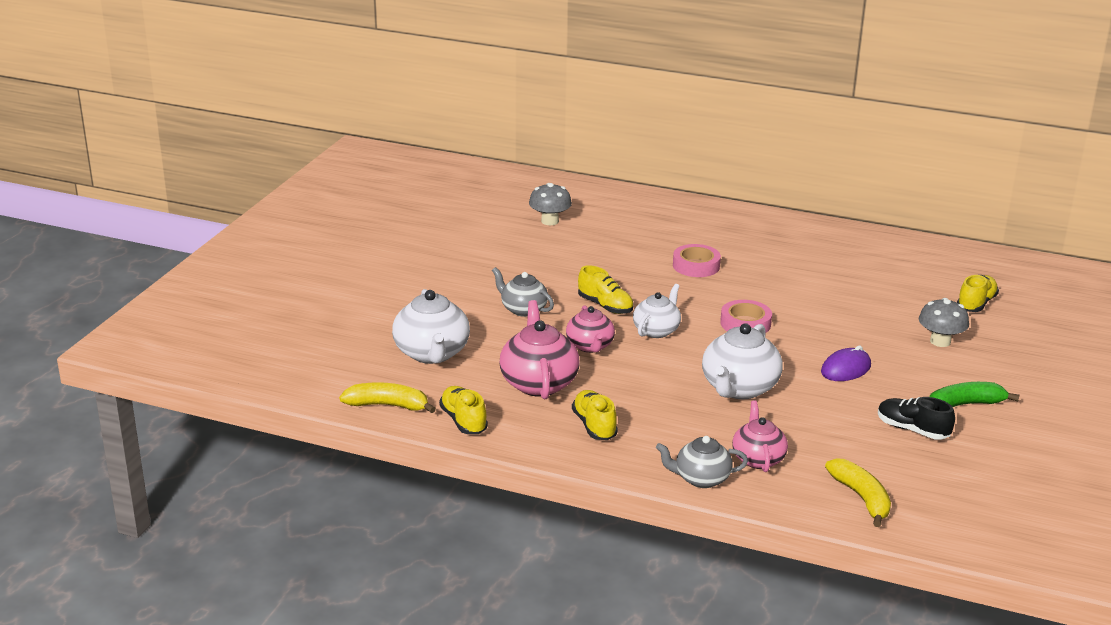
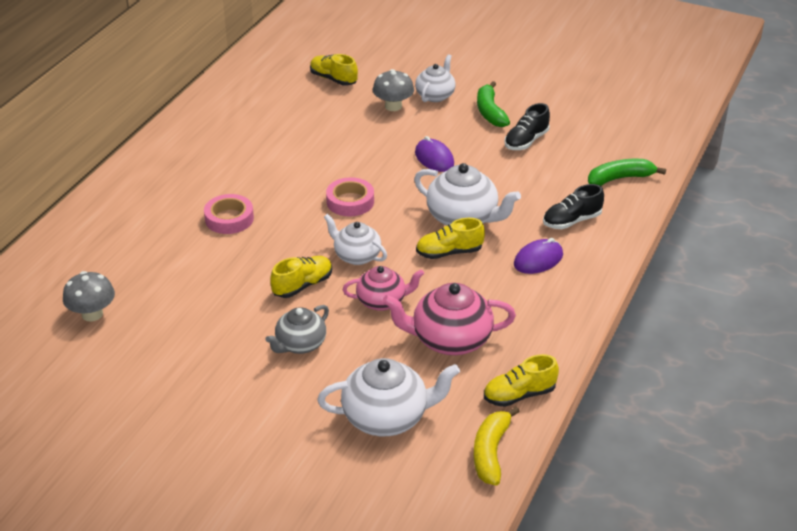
camera: 85 degrees left, 10 degrees up
(594, 426) = (525, 308): yellow shoe -> yellow shoe (449, 252)
(678, 435) = (538, 260): none -> purple mouse
(701, 479) = (603, 254): grey teapot -> none
(758, 459) = (572, 221): pink teapot -> black shoe
(861, 498) = (620, 178): yellow banana -> green banana
(980, 367) = (435, 95): none -> white teapot

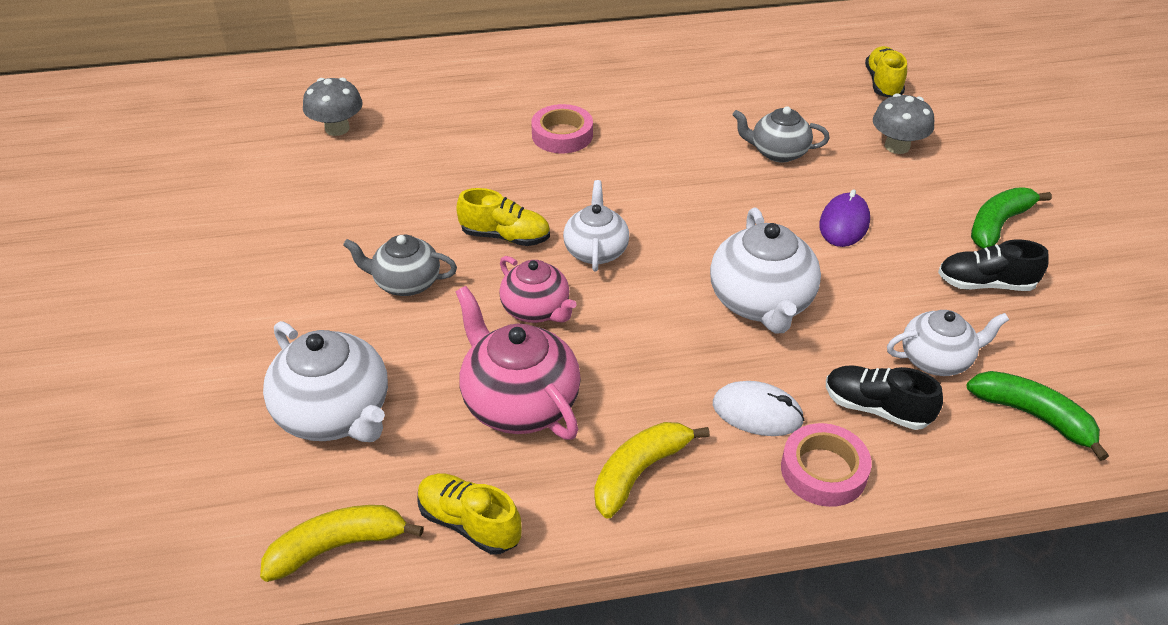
camera: 55 degrees right, 5 degrees up
(348, 148) = (778, 152): none -> grey teapot
(350, 201) = (685, 200): pink tape -> pink tape (823, 471)
(435, 95) = (964, 166): white teapot -> white teapot (936, 359)
(449, 252) = (682, 322): yellow shoe -> none
(538, 260) = (757, 412): purple mouse -> white mouse
(540, 319) = (639, 472): none -> yellow banana

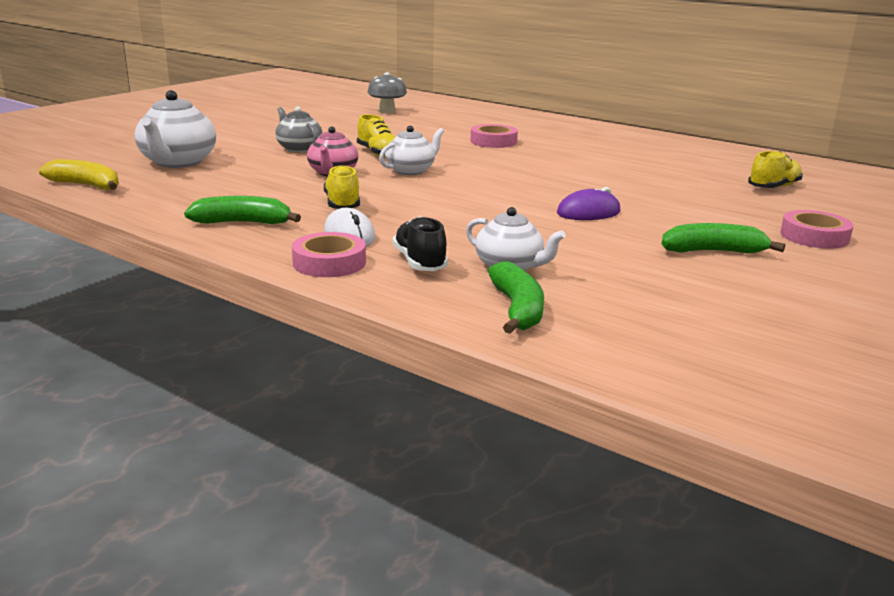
camera: 45 degrees right, 20 degrees down
(469, 523) = (141, 202): yellow shoe -> yellow shoe (342, 204)
(519, 403) = (251, 188): pink teapot -> none
(639, 472) = (243, 223): yellow banana -> green banana
(761, 303) = (454, 212): white teapot -> none
(778, 152) = (614, 182): grey teapot -> none
(897, 146) = (714, 206): grey mushroom -> none
(985, 284) = (632, 263): black shoe -> none
(1011, 152) = (814, 236): none -> pink tape

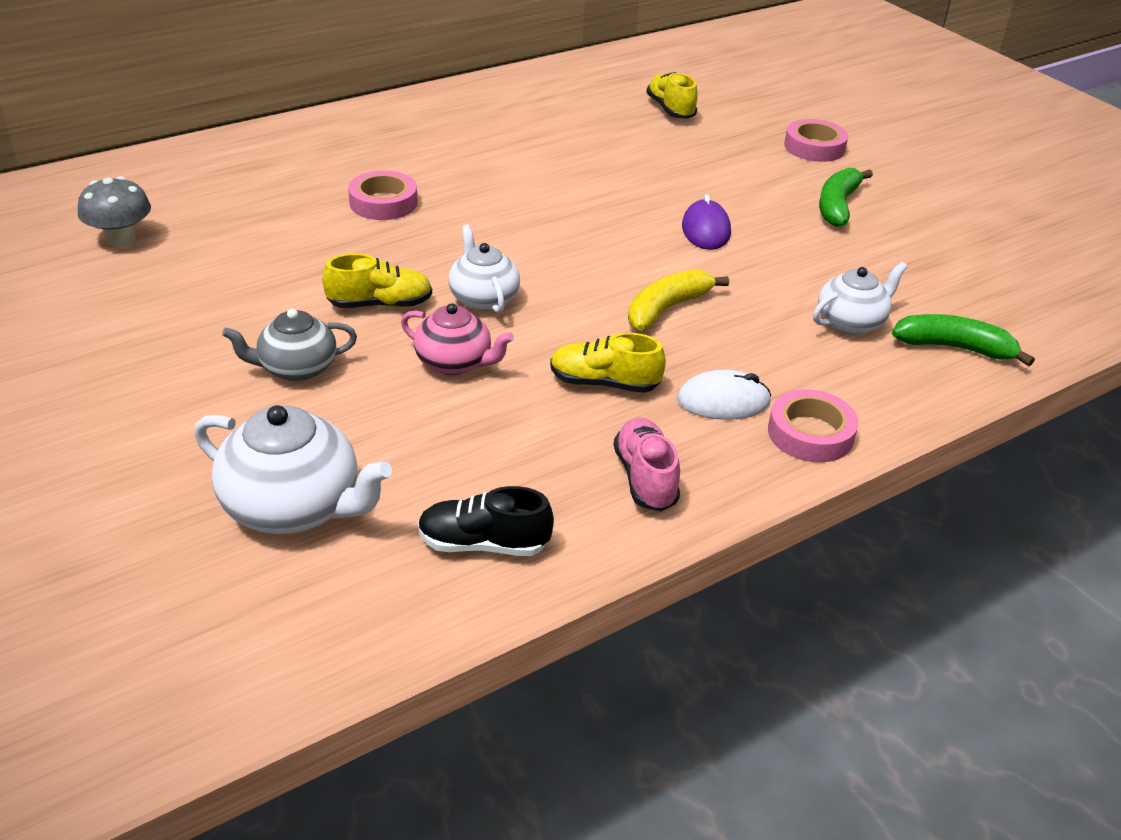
camera: 70 degrees left, 15 degrees up
(86, 185) = (375, 628): yellow banana -> yellow banana (666, 309)
(243, 223) = (645, 478): green banana -> pink shoe
(420, 262) = (824, 373): black shoe -> black shoe (483, 544)

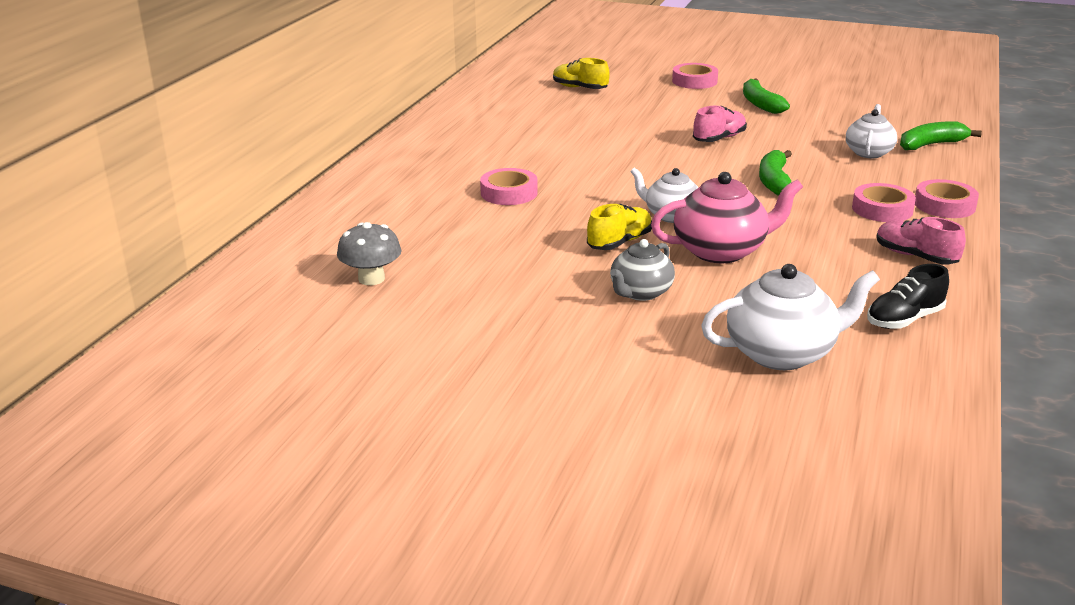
camera: 35 degrees left, 10 degrees down
(454, 363) = (721, 251): pink teapot -> pink teapot, size x1.56
(604, 383) = (813, 226): yellow shoe -> none
(666, 309) = (774, 181): yellow banana -> green banana
(705, 230) = (719, 139): purple mouse -> pink shoe
(723, 401) = (882, 209): white mouse -> pink tape

